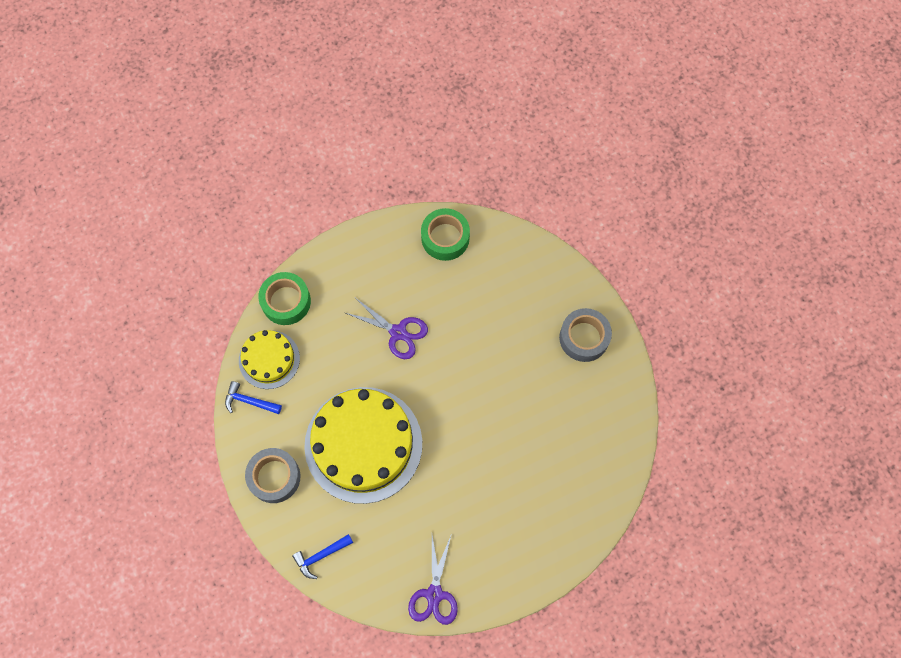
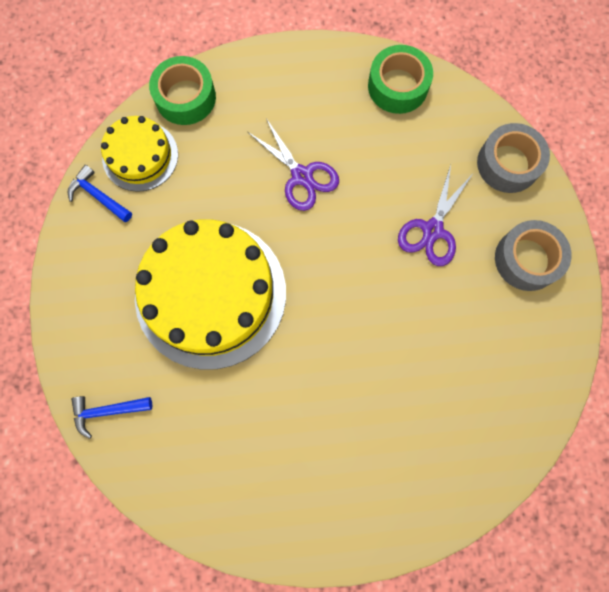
camera: 20 degrees right, 5 degrees up
(274, 477) = (91, 295): grey tape -> grey tape (508, 164)
(434, 594) = (227, 513): purple scissors -> purple scissors (432, 230)

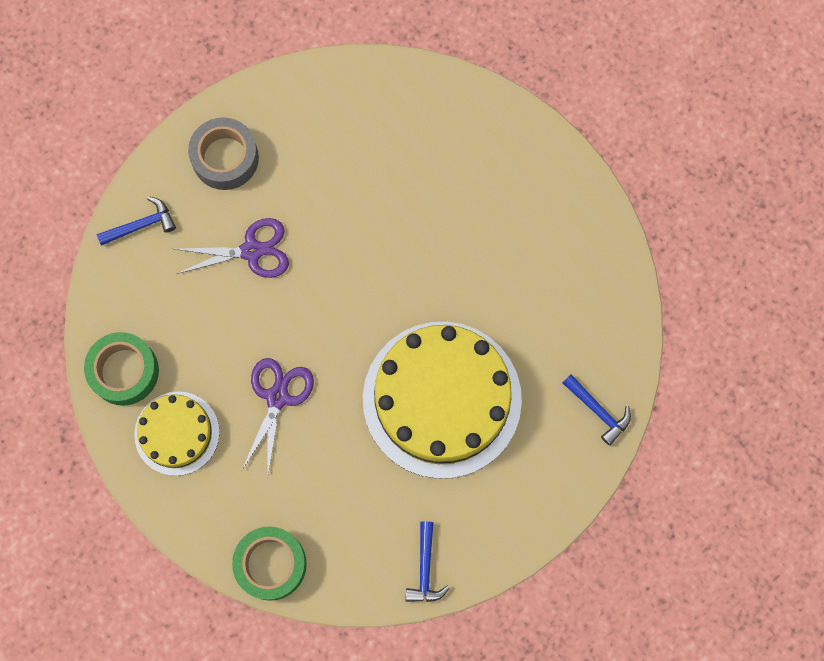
camera: 125 degrees left, 0 degrees up
(140, 156) = (360, 561): yellow cake -> yellow cake (177, 433)
(508, 164) = (141, 225): grey tape -> blue hammer

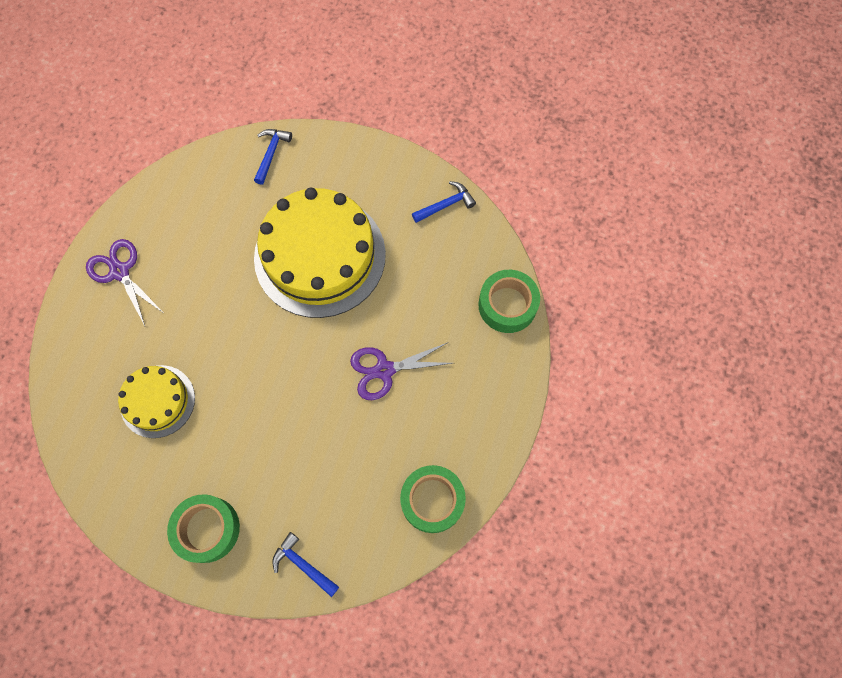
camera: 120 degrees left, 5 degrees down
(177, 433) = (456, 428): yellow cake -> yellow cake (157, 401)
(225, 158) = (207, 529): grey tape -> green tape
(252, 251) = (278, 458): purple scissors -> purple scissors (120, 271)

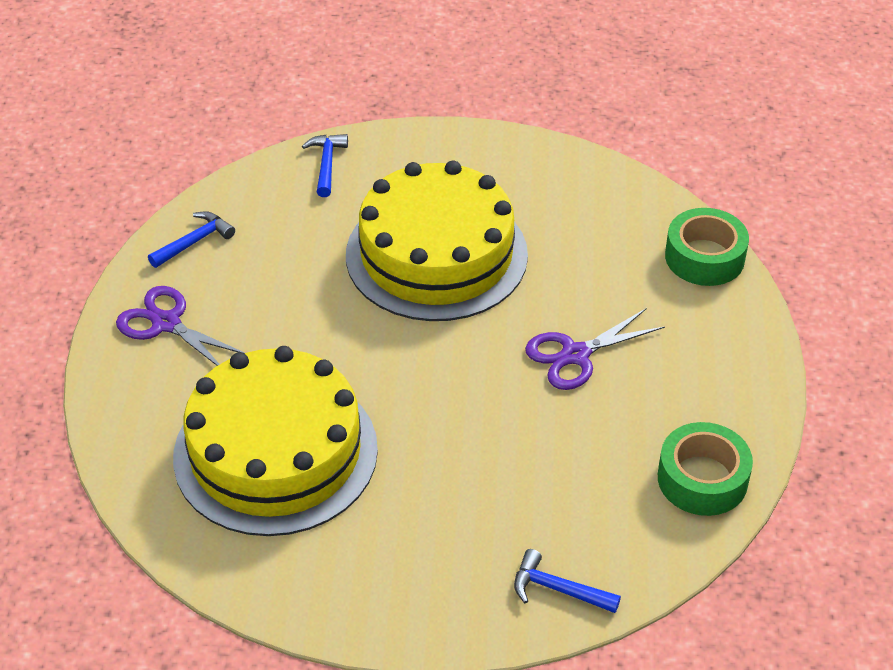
camera: 15 degrees left, 25 degrees down
(157, 401) = (275, 452): yellow cake -> yellow cake, size x1.88
(207, 529) = (405, 580): green tape -> none
(446, 205) = (579, 173): blue hammer -> blue hammer (194, 242)

